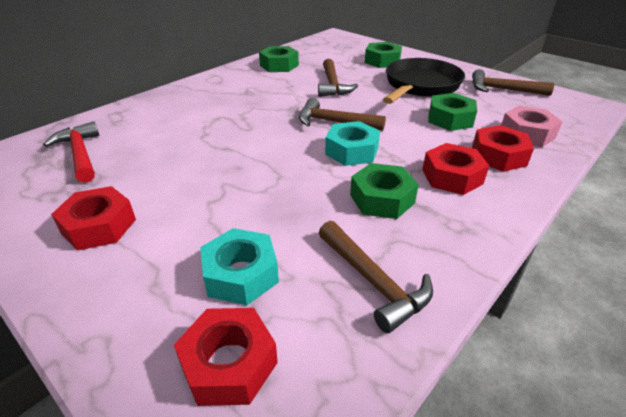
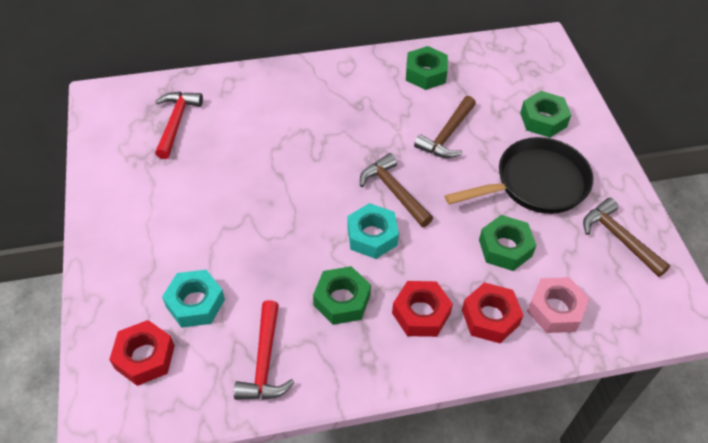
camera: 35 degrees right, 15 degrees up
(99, 226) = (145, 209): red nut -> none
(374, 282) = (264, 362): brown hammer -> red hammer

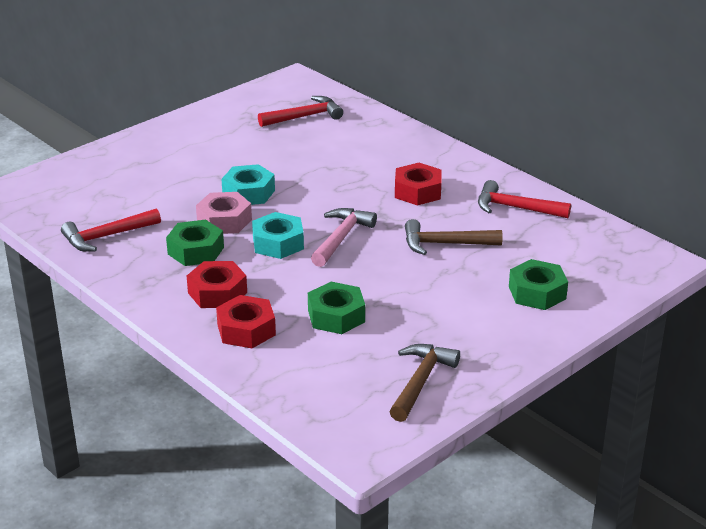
camera: 60 degrees right, 20 degrees down
(145, 357) = (70, 188): red nut -> red nut (417, 191)
(195, 303) = (134, 190): turquoise nut -> turquoise nut (248, 193)
(393, 191) = (341, 238): brown hammer -> pink hammer
(425, 73) = (515, 208): green nut -> red hammer
(535, 183) = (439, 311): black pan -> none
(555, 310) = (289, 364): pink nut -> pink nut (224, 221)

